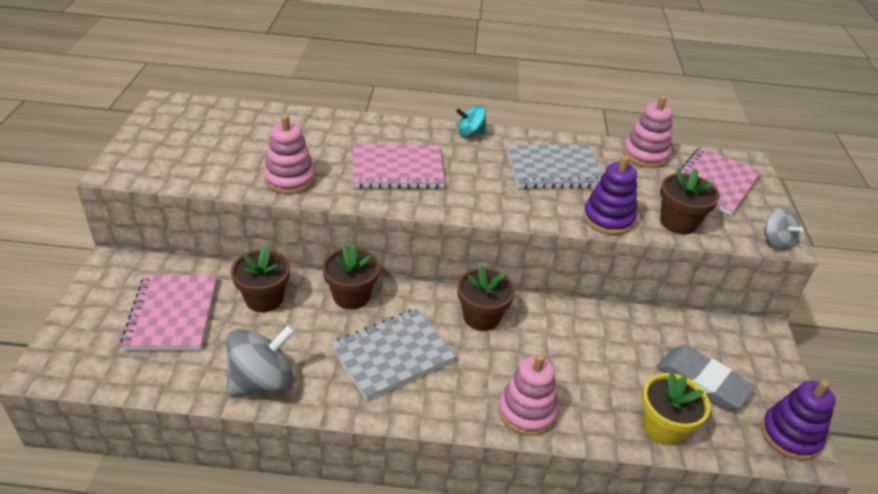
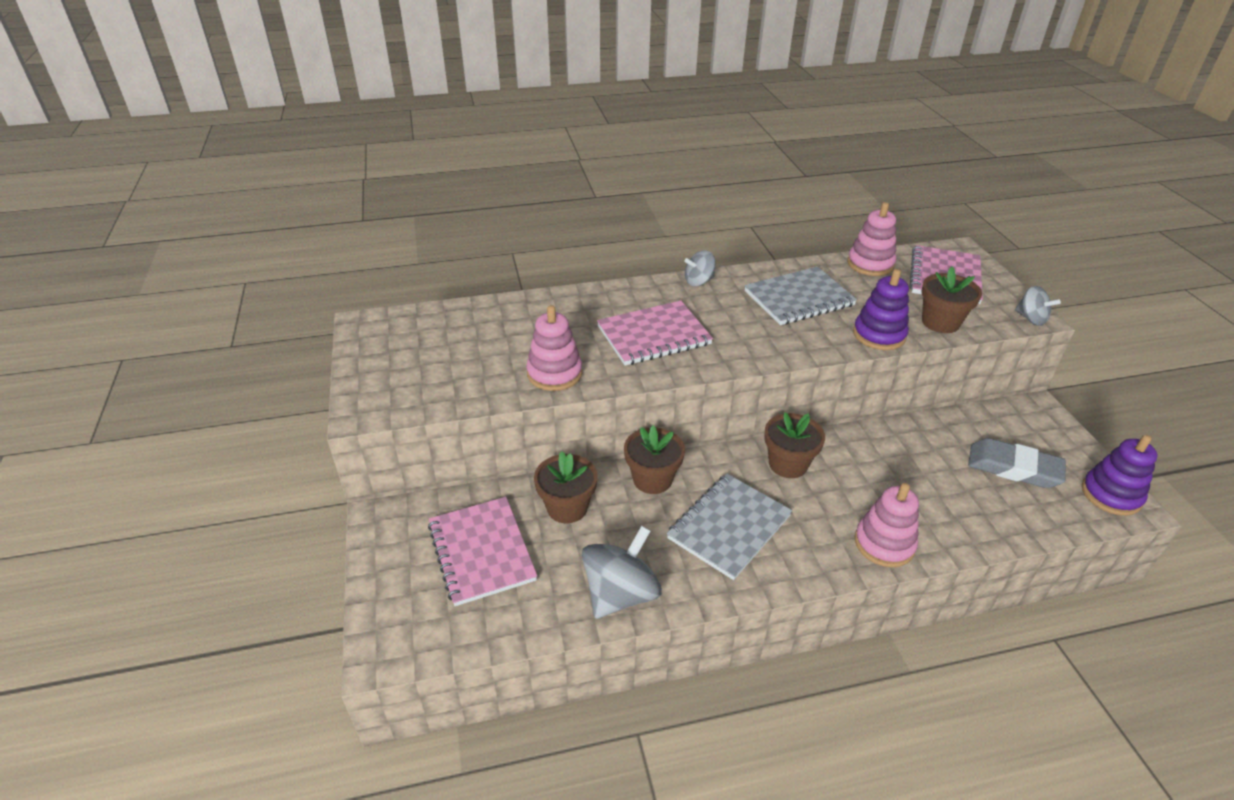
camera: 15 degrees left, 0 degrees up
(470, 133) = (699, 281): turquoise spinning top -> grey spinning top
(663, 427) = (1007, 521): yellow flower pot -> none

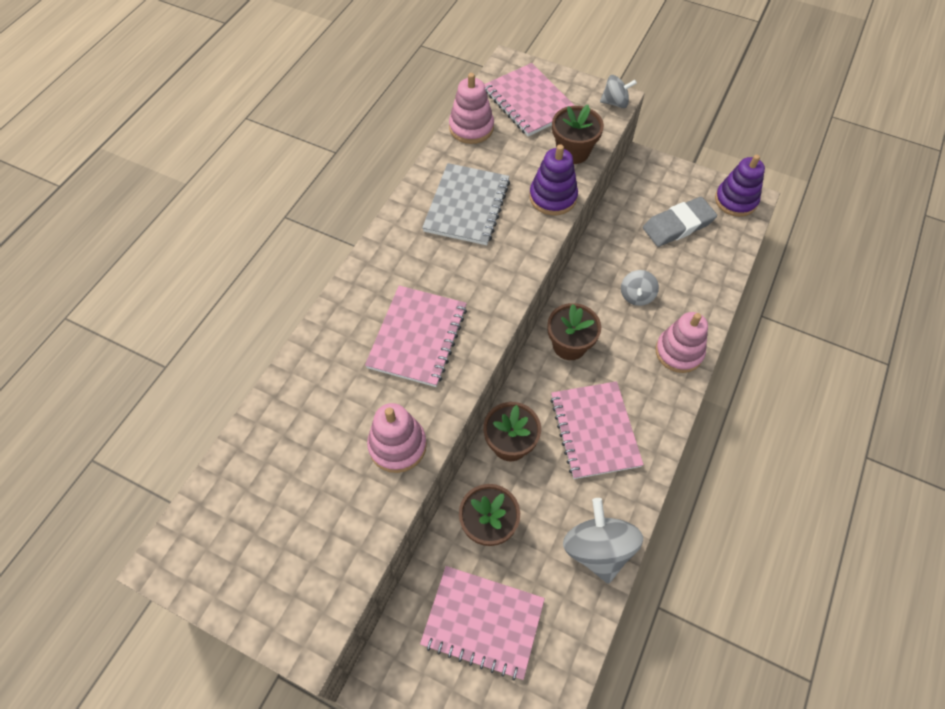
camera: 50 degrees left, 20 degrees up
(699, 281) = (379, 250): grey spinning top -> grey spinning top (636, 296)
(729, 527) = (594, 431): grey notebook -> pink notebook

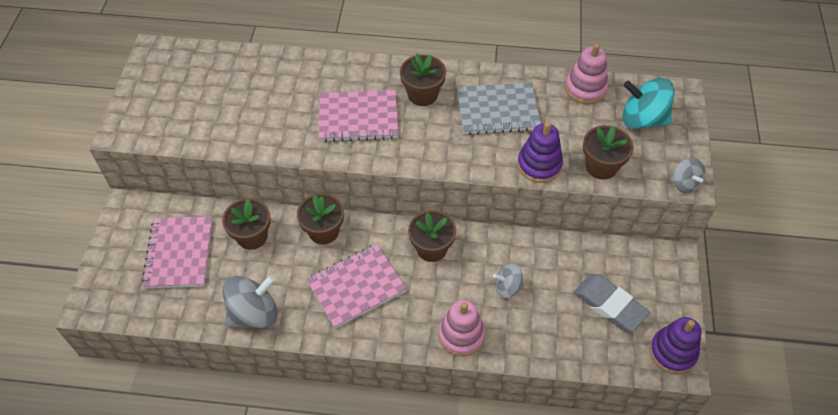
camera: 70 degrees right, 5 degrees down
(397, 445) = (265, 134): pink stacking toy -> none
(412, 264) = (422, 94): none -> brown flower pot
(529, 102) = (642, 119): pink notebook -> turquoise spinning top

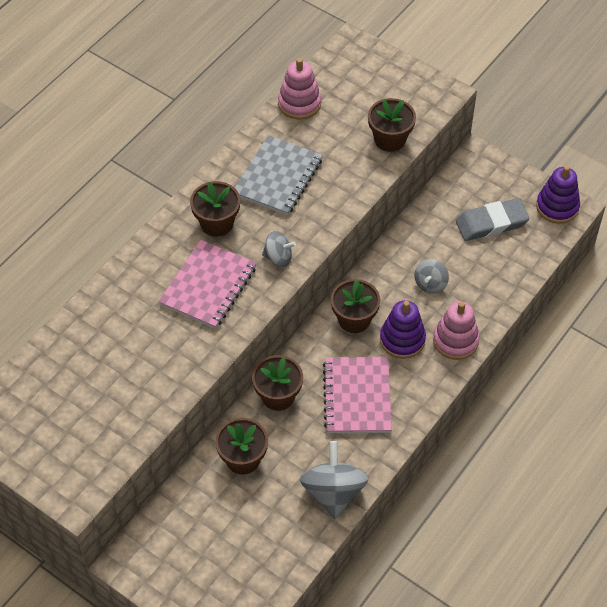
camera: 60 degrees left, 0 degrees up
(179, 253) = (221, 531): pink notebook -> none
(539, 165) = (359, 180): purple stacking toy -> purple stacking toy (402, 339)
(642, 119) = (361, 85): turquoise spinning top -> none
(685, 184) = (444, 96): grey spinning top -> grey spinning top (278, 257)

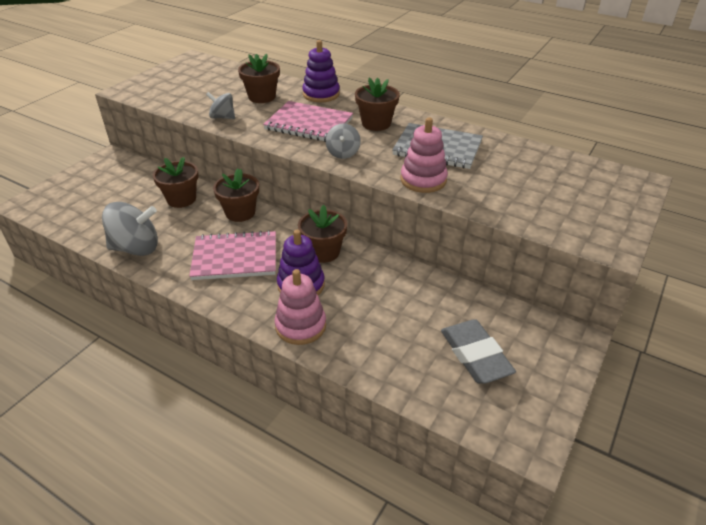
camera: 85 degrees right, 15 degrees down
(299, 103) = (536, 154): pink stacking toy -> pink stacking toy (423, 180)
(390, 139) = (516, 210): brown flower pot -> brown flower pot (262, 97)
(430, 284) = (374, 304): grey spinning top -> grey spinning top (222, 117)
(557, 207) = (526, 426): purple stacking toy -> purple stacking toy (321, 94)

